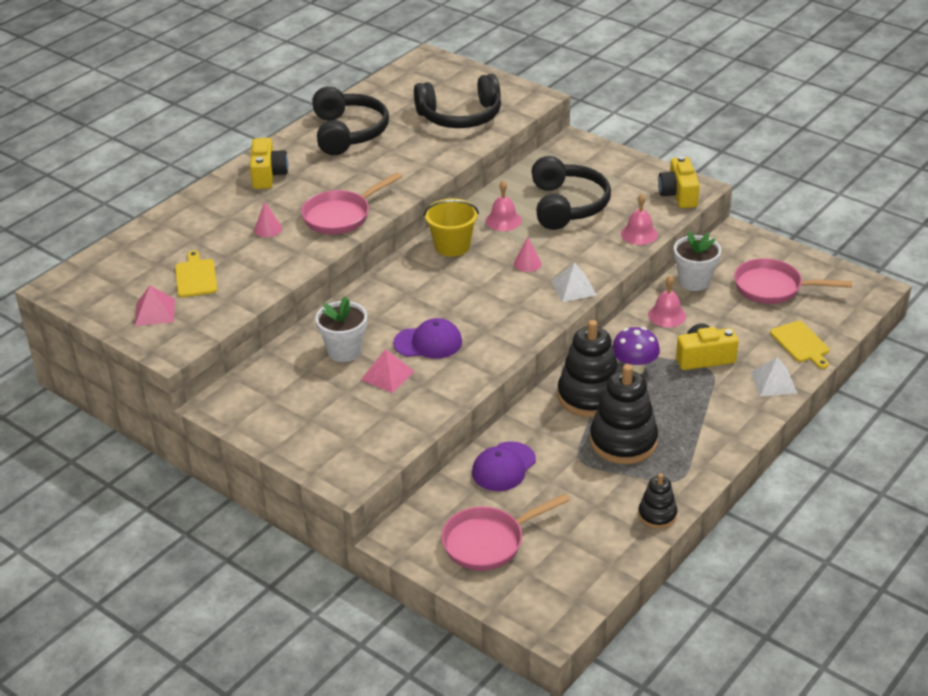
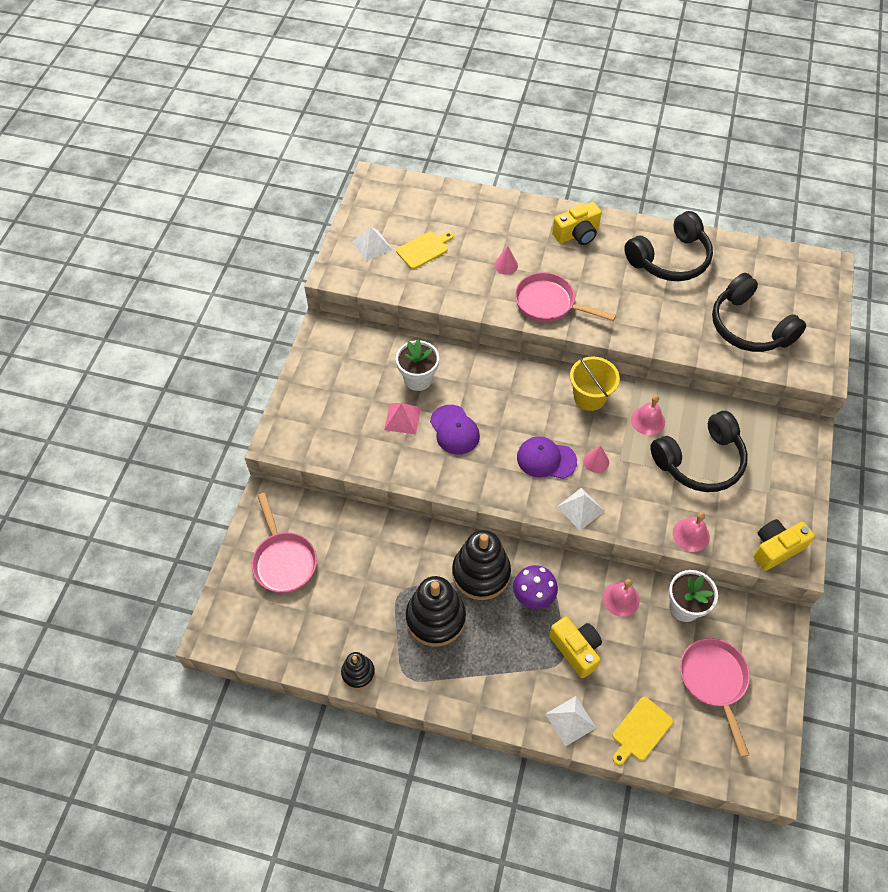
camera: 65 degrees right, 20 degrees up
(155, 312) = (372, 245): pink pyramid -> white pyramid
(489, 542) = (284, 560): pink pan -> pink pan turned 150 degrees counterclockwise
(503, 467) = (369, 540): purple cap -> purple cap (546, 459)

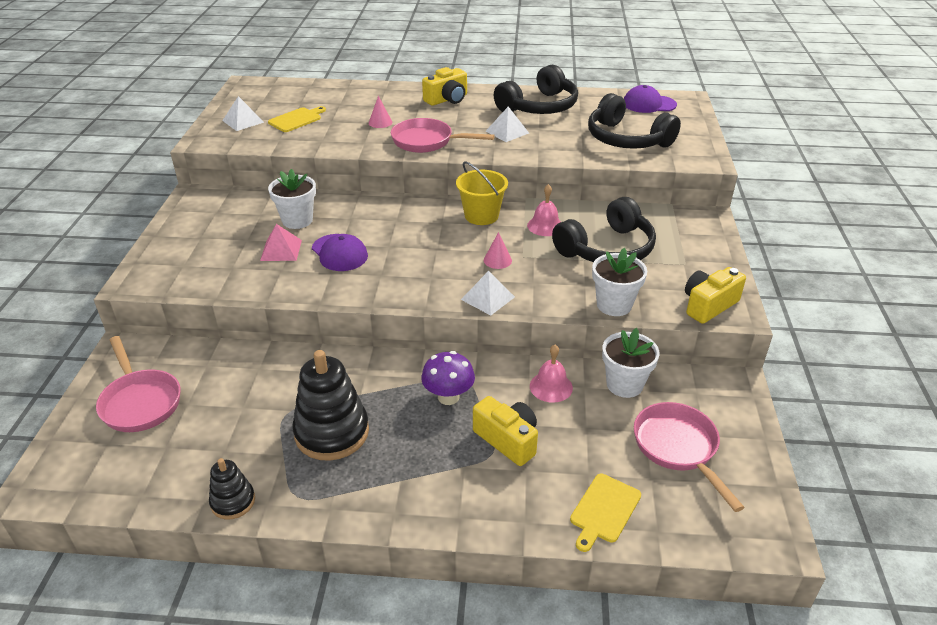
camera: 10 degrees left, 20 degrees down
(481, 573) = (383, 384): black stacking toy -> none
(546, 459) = (443, 264): purple cap -> purple cap (649, 104)
(570, 720) = (514, 512): white pyramid -> white pyramid (507, 132)
(691, 535) = (614, 305): pink bell -> white flower pot

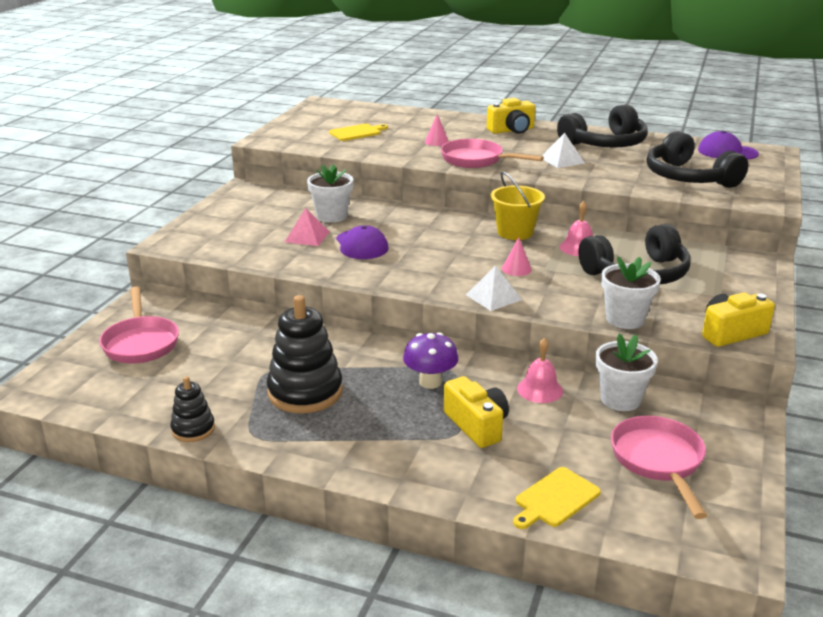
camera: 15 degrees right, 10 degrees down
(243, 121) = (306, 129): white pyramid -> none

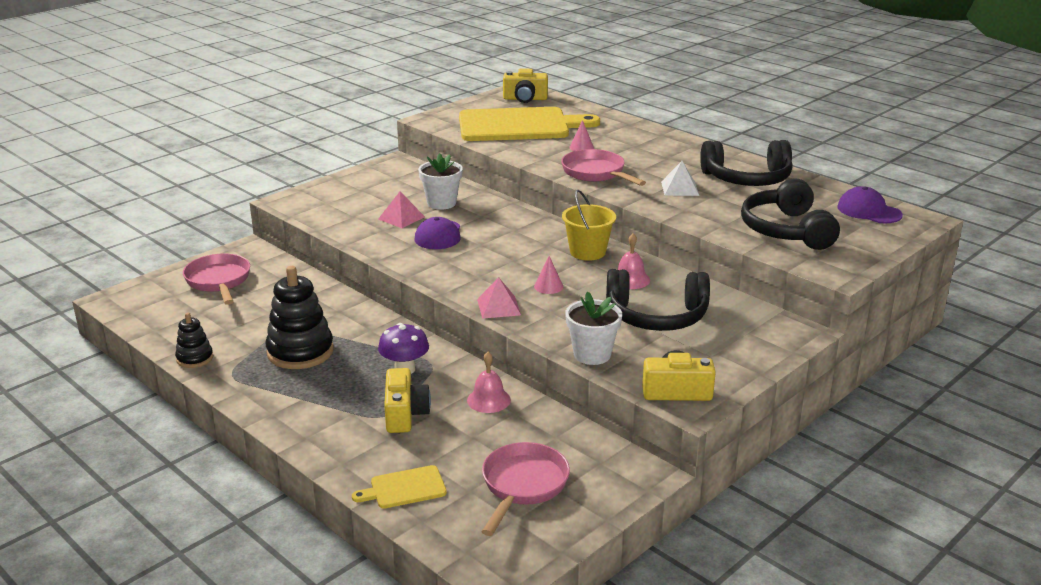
camera: 25 degrees right, 0 degrees up
(141, 343) = (219, 281): pink pan -> pink pan turned 150 degrees clockwise
(357, 132) = (519, 125): yellow cutting board -> yellow cutting board, size x2.36
(493, 297) = (499, 307): white pyramid -> pink pyramid
(512, 130) = (669, 148): yellow camera -> yellow camera (525, 99)
(620, 399) = (549, 427): white flower pot -> none

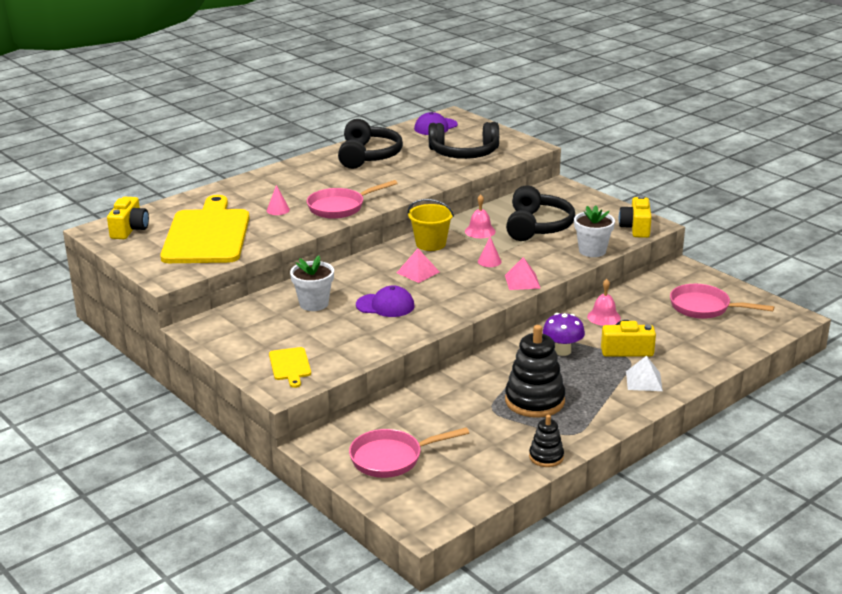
camera: 85 degrees left, 0 degrees up
(401, 218) = (342, 323): pink pyramid -> pink pyramid (418, 272)
(404, 488) = (716, 349): yellow cutting board -> yellow cutting board (290, 365)
(680, 188) = (381, 179): white pyramid -> white pyramid (644, 381)

